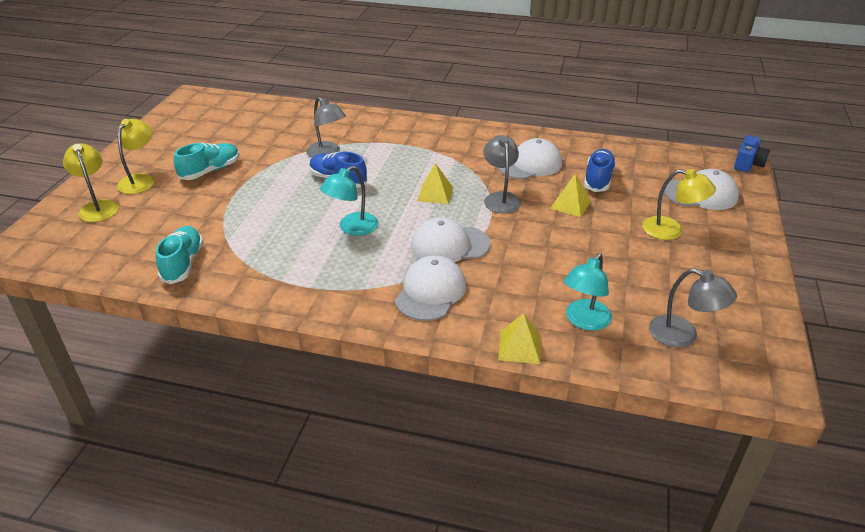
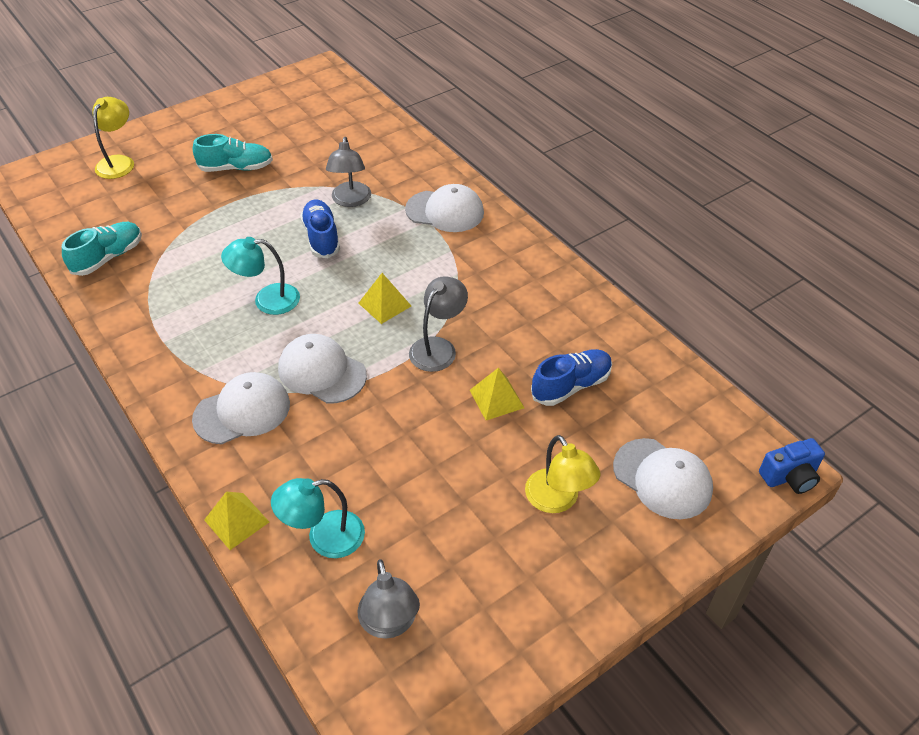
camera: 40 degrees right, 10 degrees up
(140, 180) = (176, 149): yellow lamp -> none
(530, 164) = (524, 323): white cap -> white cap (445, 211)

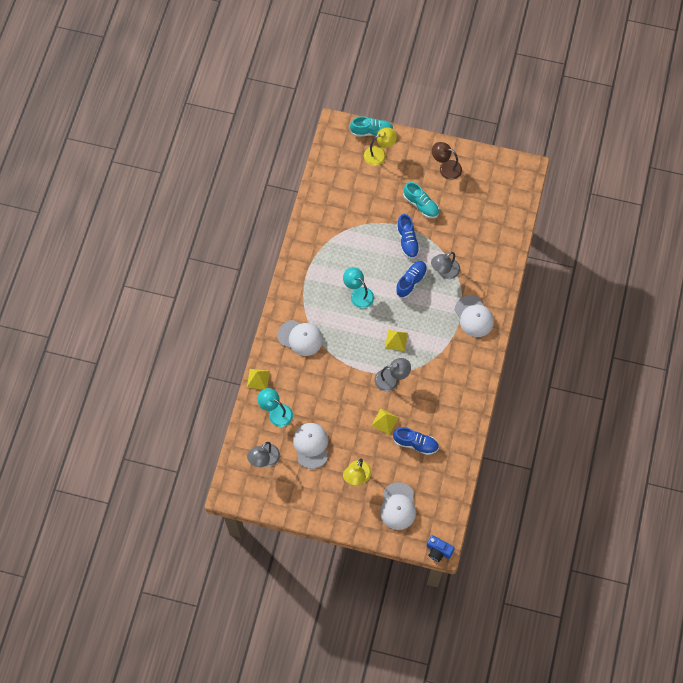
camera: 50 degrees right, 20 degrees up
(108, 257) = (325, 212): turquoise shoe -> turquoise shoe (371, 131)
(224, 122) = (446, 168): none -> brown lamp
(263, 207) = (407, 241): none -> blue shoe
(322, 372) = (342, 348): white cap -> white cap (311, 445)

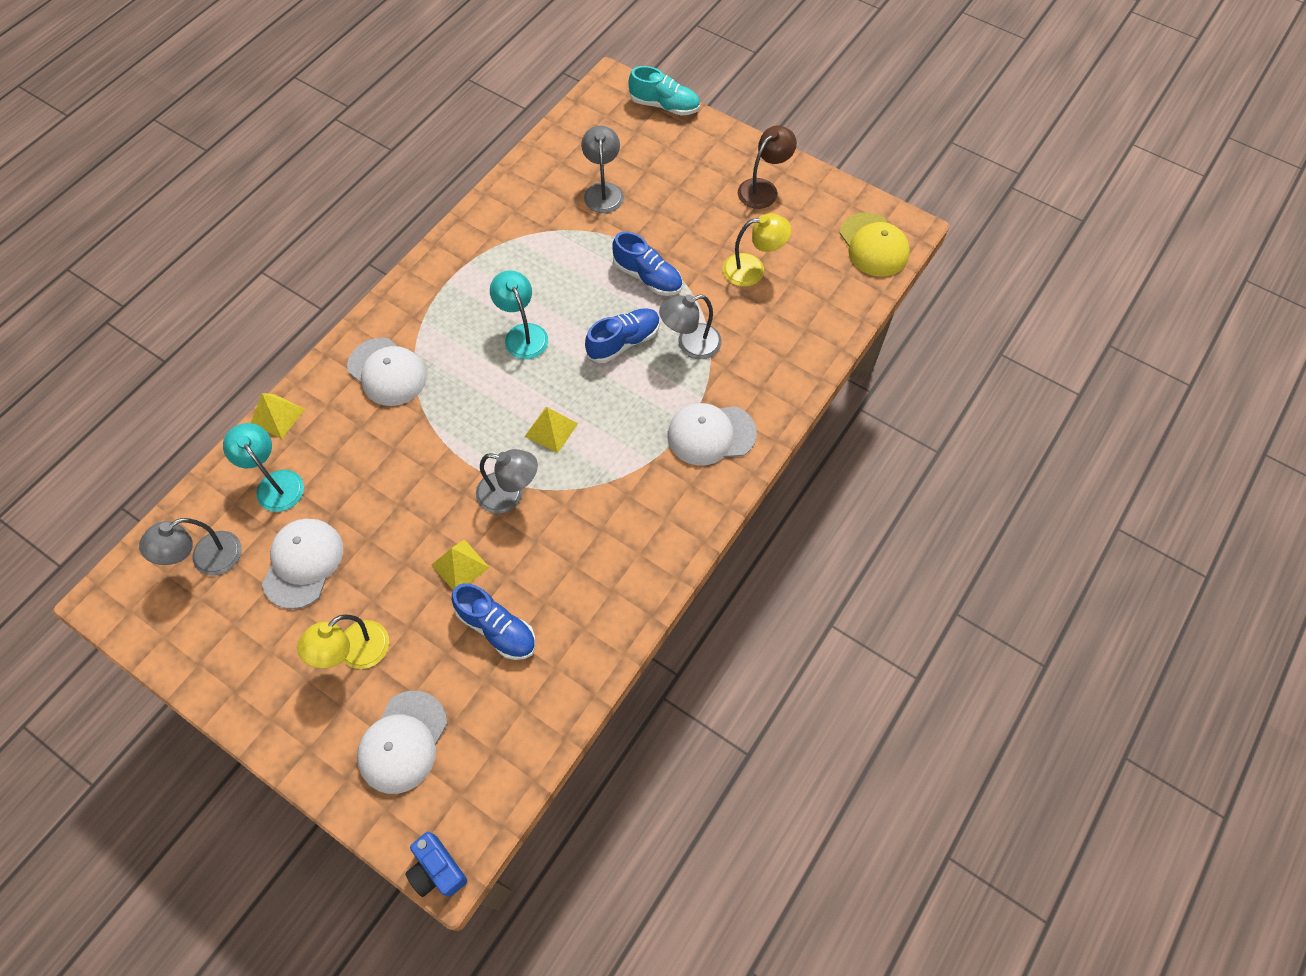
camera: 20 degrees right, 5 degrees down
(362, 197) = (603, 191): none -> grey lamp
(379, 154) = (662, 139): yellow lamp -> yellow lamp (752, 269)
(407, 241) = (647, 277): blue shoe -> blue shoe turned 60 degrees counterclockwise
(421, 205) = (696, 230): turquoise shoe -> none
(446, 168) = (763, 188): brown lamp -> brown lamp turned 90 degrees clockwise
(474, 316) = (711, 434): white cap -> white cap turned 90 degrees clockwise
(515, 184) = (873, 245): none -> yellow cap

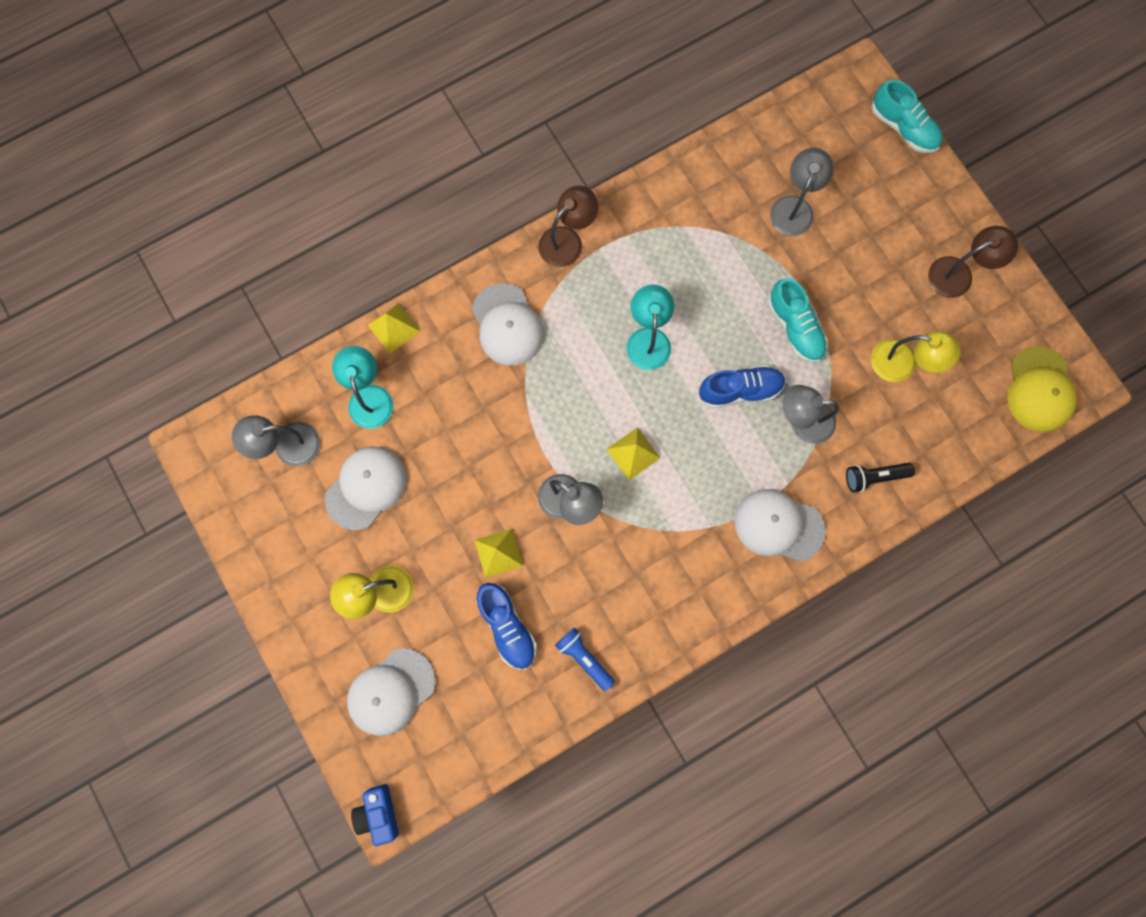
camera: 25 degrees right, 15 degrees up
(414, 286) = (567, 240): none -> brown lamp
(585, 624) = (584, 658): none -> blue flashlight
(647, 277) = (794, 327): blue shoe -> turquoise shoe
(774, 363) = (874, 477): none -> black flashlight

